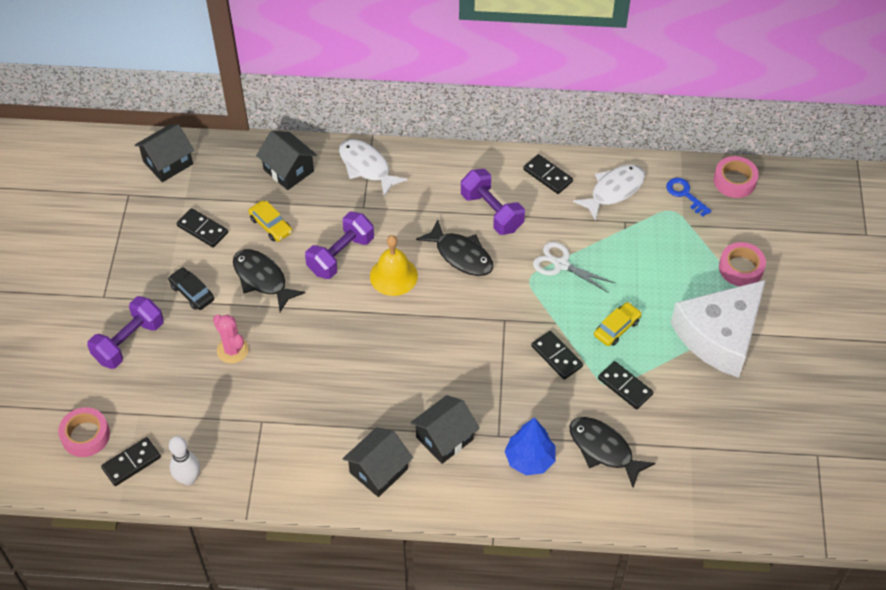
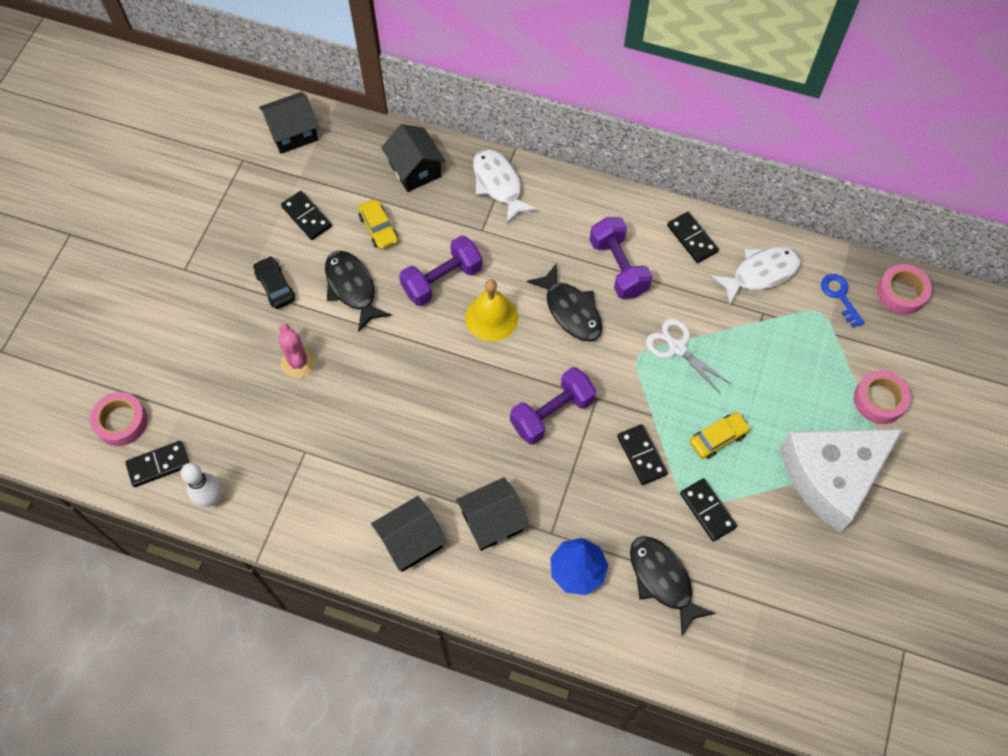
camera: 15 degrees right, 10 degrees up
(129, 342) = (195, 327): purple dumbbell -> purple dumbbell (552, 413)

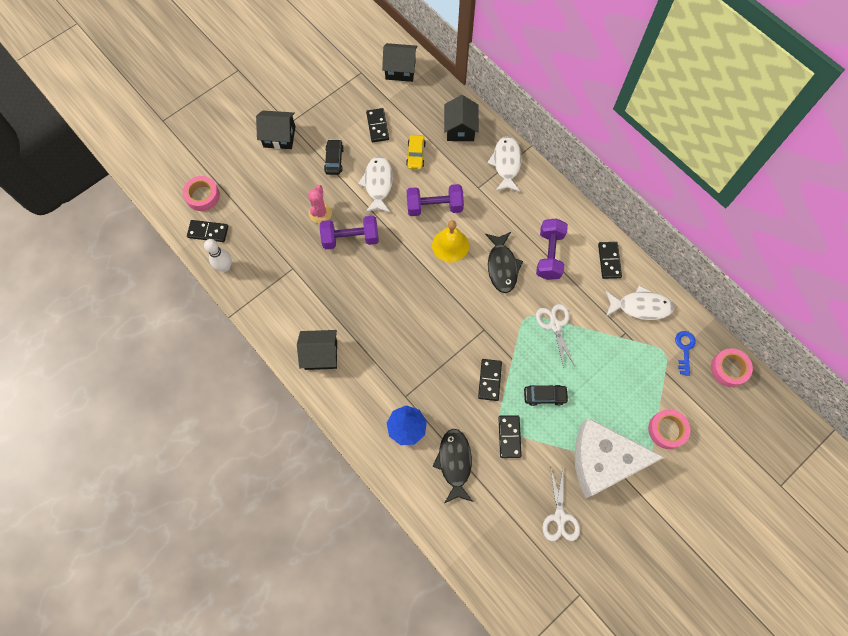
camera: 30 degrees right, 5 degrees up
(352, 288) = (378, 184): black fish -> white fish
(492, 521) = (374, 369): black house -> black house (279, 136)
(552, 413) = (450, 324): purple dumbbell -> purple dumbbell (350, 238)
(718, 438) = (544, 396): yellow car -> black car
(825, 572) = (560, 517): none -> white scissors

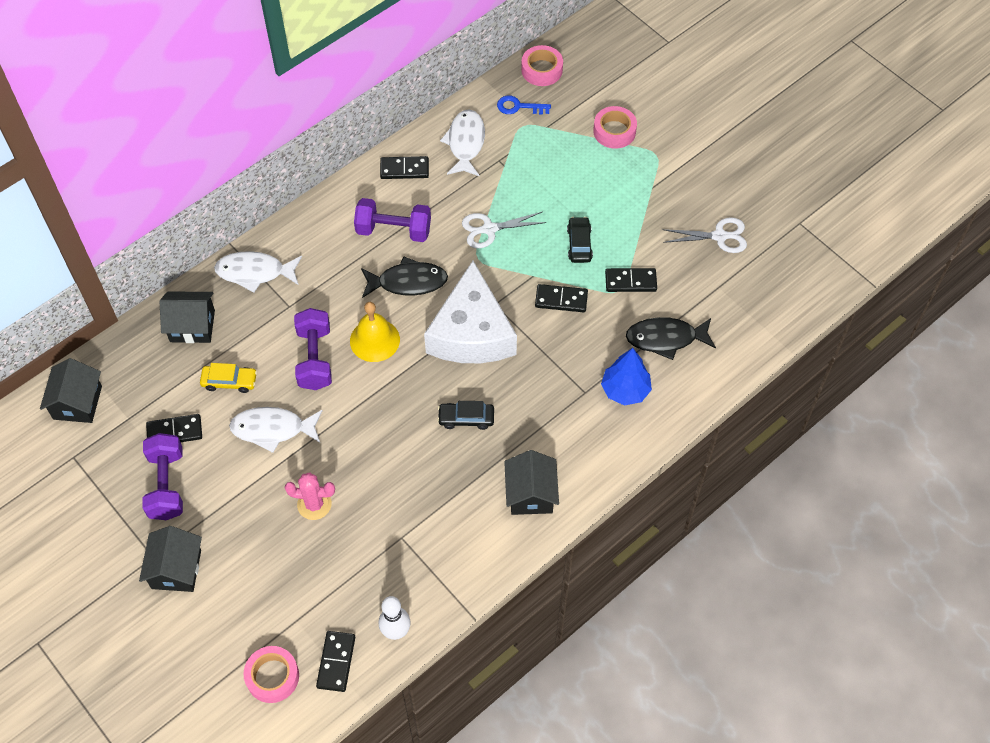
camera: 90 degrees left, 10 degrees down
(334, 160) = (226, 489): black car -> black car (466, 418)
(350, 238) = (358, 462): purple dumbbell -> purple dumbbell (167, 485)
(603, 460) = (652, 192): white cheese -> white cheese (471, 333)

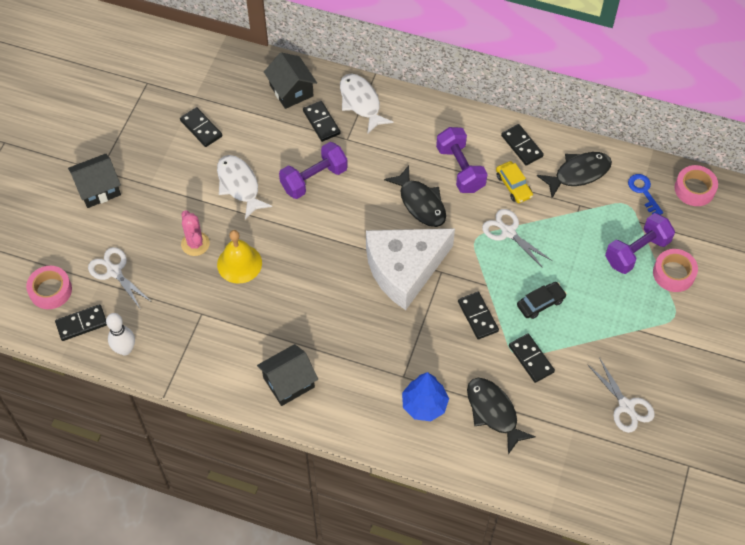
camera: 60 degrees right, 0 degrees up
(77, 402) = (189, 61): black house -> none
(167, 485) = (158, 147): purple dumbbell -> purple dumbbell (637, 252)
(229, 381) = (261, 138): yellow car -> yellow car (513, 186)
(252, 318) = (321, 122): none -> black domino
(293, 600) = (114, 271): none -> white scissors
(374, 340) = (355, 208): yellow bell -> yellow bell (239, 263)
(465, 143) = (578, 173): white fish -> black fish
(466, 418) = (326, 304): black car -> none

